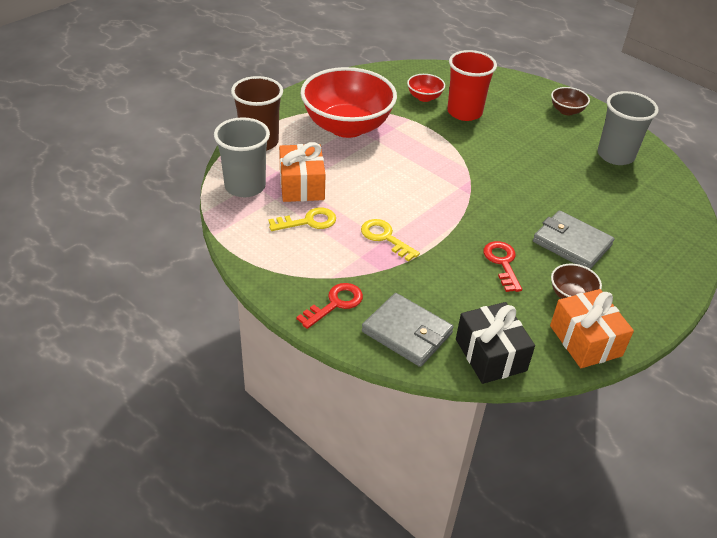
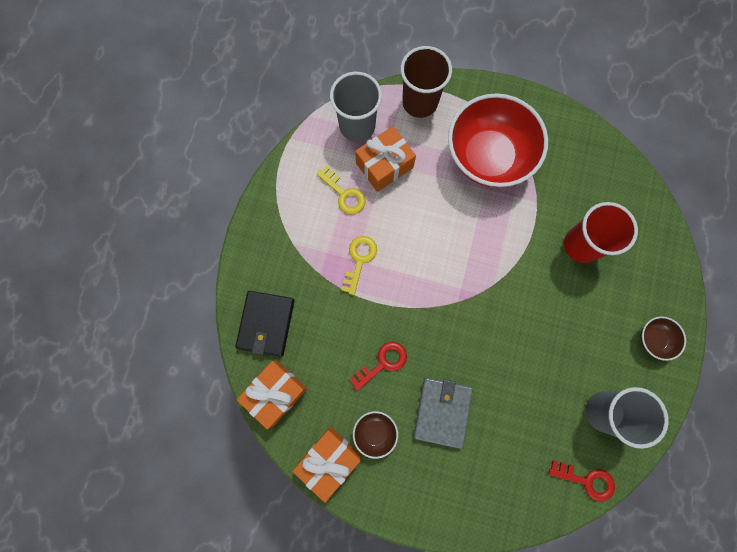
camera: 65 degrees right, 35 degrees up
(335, 304) = (267, 260): red key -> red key (586, 480)
(407, 332) = (266, 324): grey wallet -> black wallet
(424, 97) = (581, 198): red bowl -> none
(490, 355) = (276, 393): black gift -> orange gift

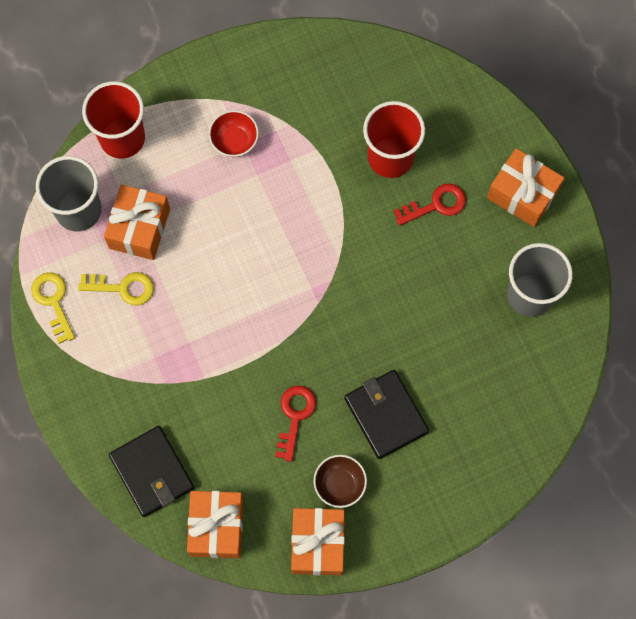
camera: 40 degrees left, 5 degrees down
(359, 260) = (192, 339): yellow key -> yellow key (53, 301)
(420, 102) = (122, 138): brown cup -> red cup
(442, 411) = (386, 415): grey wallet -> black wallet
(488, 157) = (234, 141): red bowl -> red bowl, size x0.43
(586, 480) = (561, 368): red key -> red key (436, 205)
(653, 339) = (522, 194): brown bowl -> orange gift

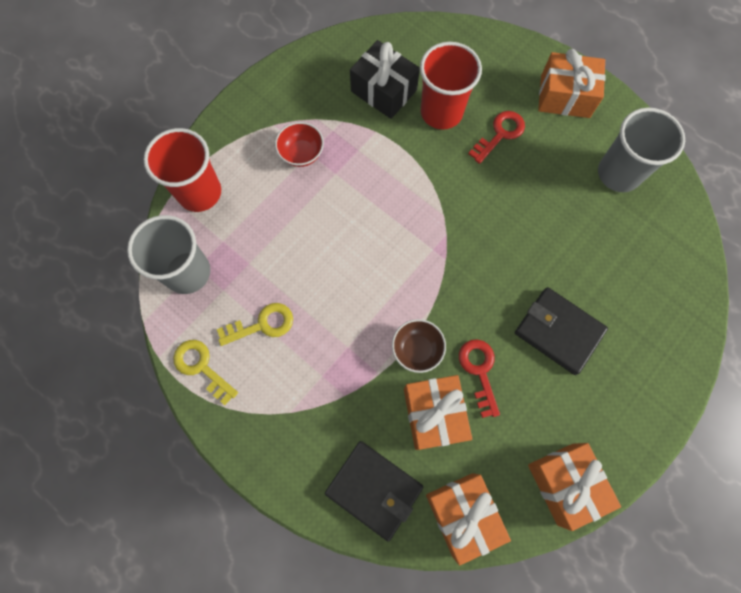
camera: 25 degrees left, 0 degrees up
(139, 228) = (252, 264): orange gift -> orange gift (434, 414)
(339, 484) = (553, 415): brown bowl -> brown bowl (417, 349)
(345, 111) = (384, 91): none -> black gift

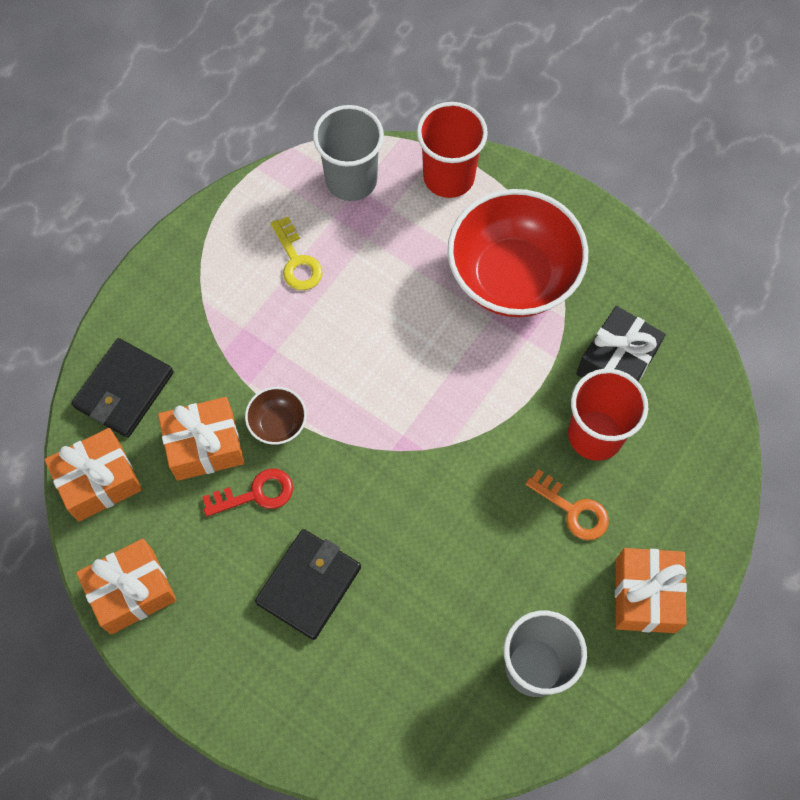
camera: 85 degrees right, 5 degrees down
(201, 367) = (247, 209): yellow key -> none
(301, 154) = (512, 277): red bowl -> red bowl, size x2.34
(500, 134) = (573, 510): red key -> orange key

